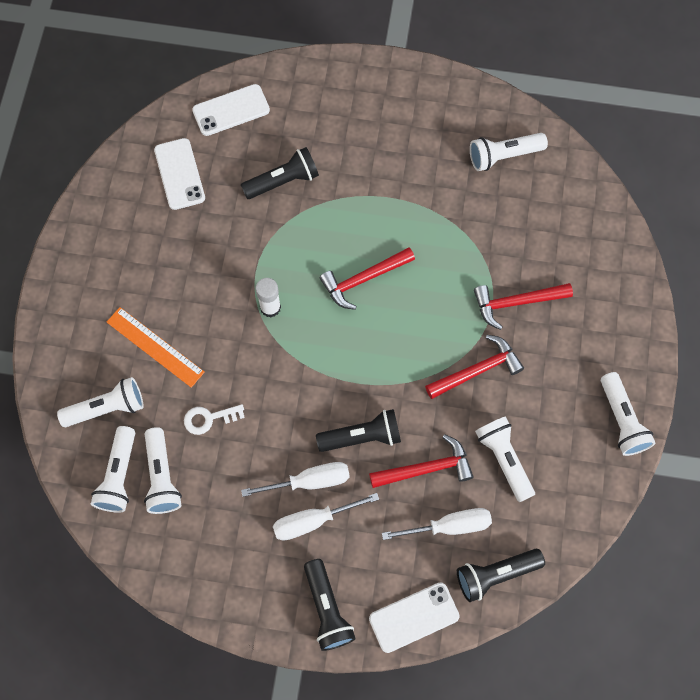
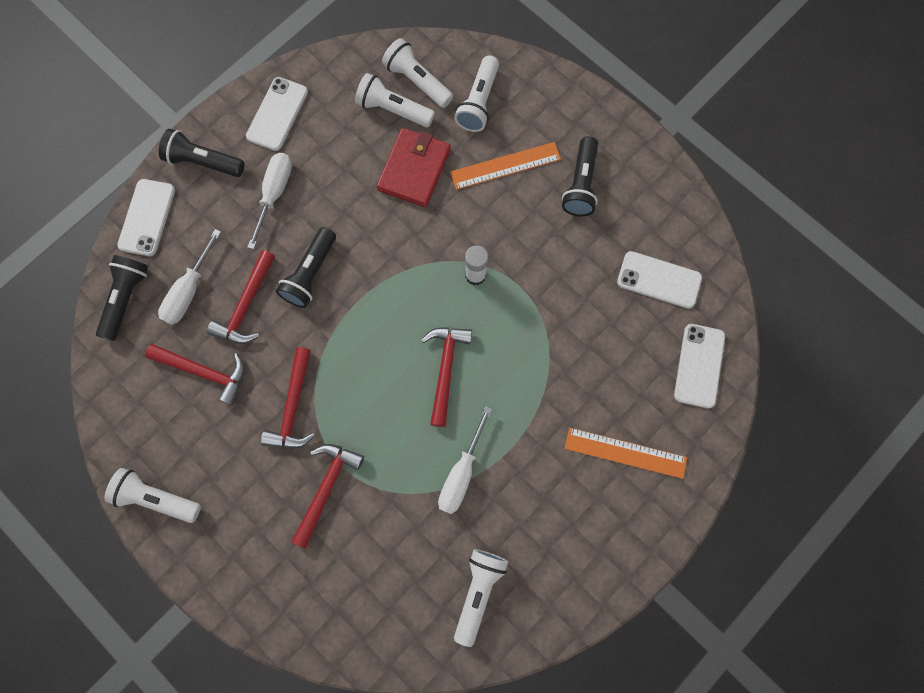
camera: 125 degrees right, 5 degrees up
(209, 418) = (414, 169): white key -> red wallet
(235, 578) = (277, 114): none -> white phone
(283, 181) = (591, 364): black flashlight -> black flashlight (581, 184)
(309, 481) = (306, 210): white screwdriver -> white screwdriver (461, 473)
(333, 121) = (625, 452): none -> orange ruler
(504, 459) = (204, 372): white flashlight -> red hammer

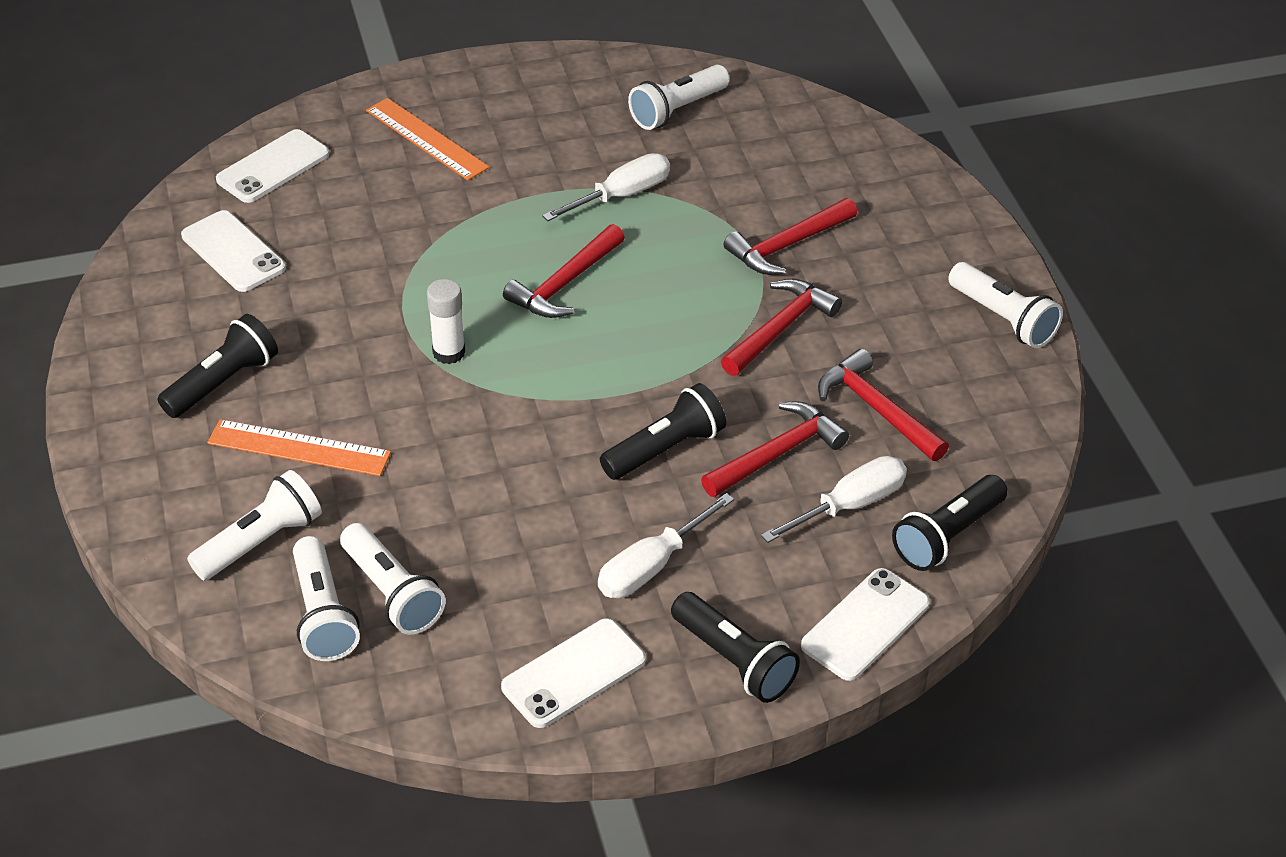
camera: 150 degrees left, 30 degrees down
(414, 169) = (427, 502): red wallet -> none

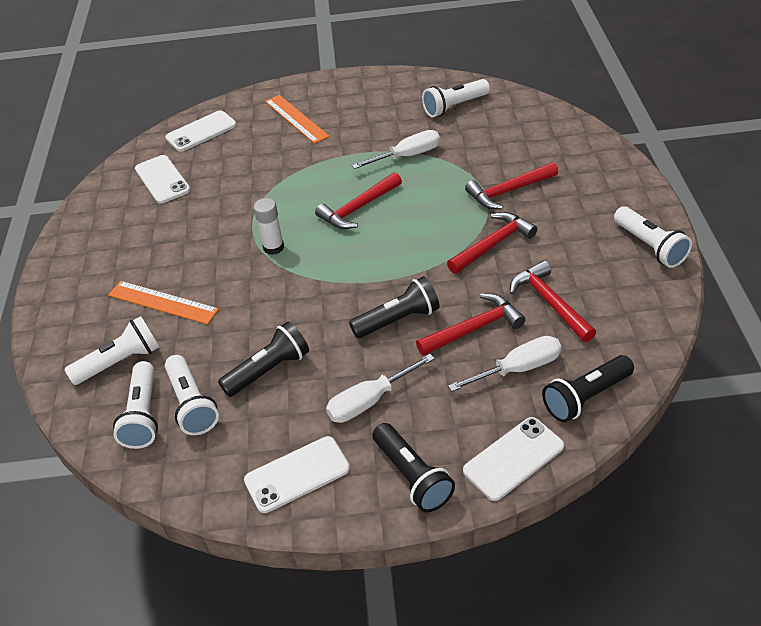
camera: 15 degrees right, 0 degrees up
(223, 382) = (130, 258): black flashlight -> black flashlight (269, 370)

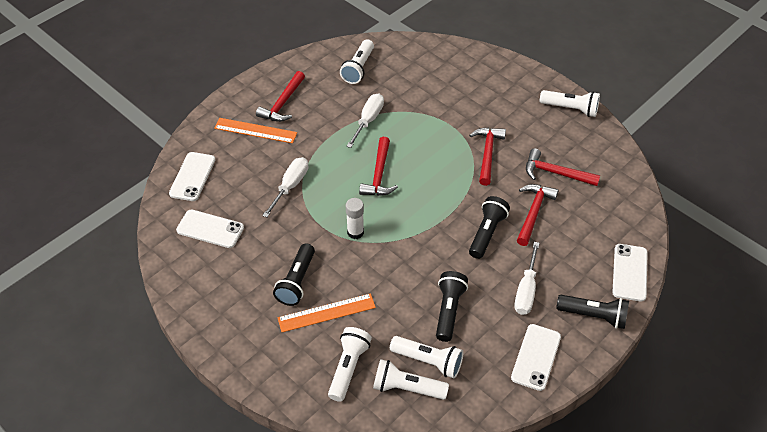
camera: 45 degrees left, 5 degrees up
(143, 415) = (407, 388): white flashlight -> white flashlight turned 150 degrees clockwise
(508, 191) = (458, 113): red hammer -> red hammer (282, 103)
(517, 369) = (580, 222): white screwdriver -> white screwdriver (290, 186)
(586, 397) = (628, 217): black flashlight -> black flashlight (297, 282)

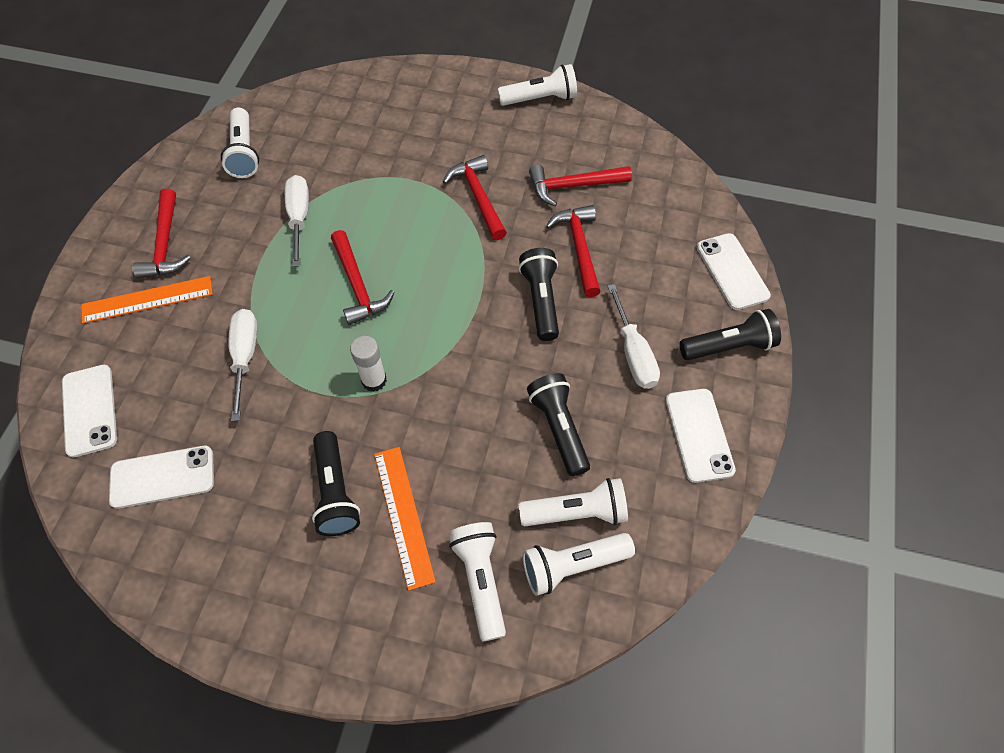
camera: 30 degrees left, 10 degrees up
(326, 312) = (403, 515): orange ruler -> orange ruler turned 60 degrees counterclockwise

